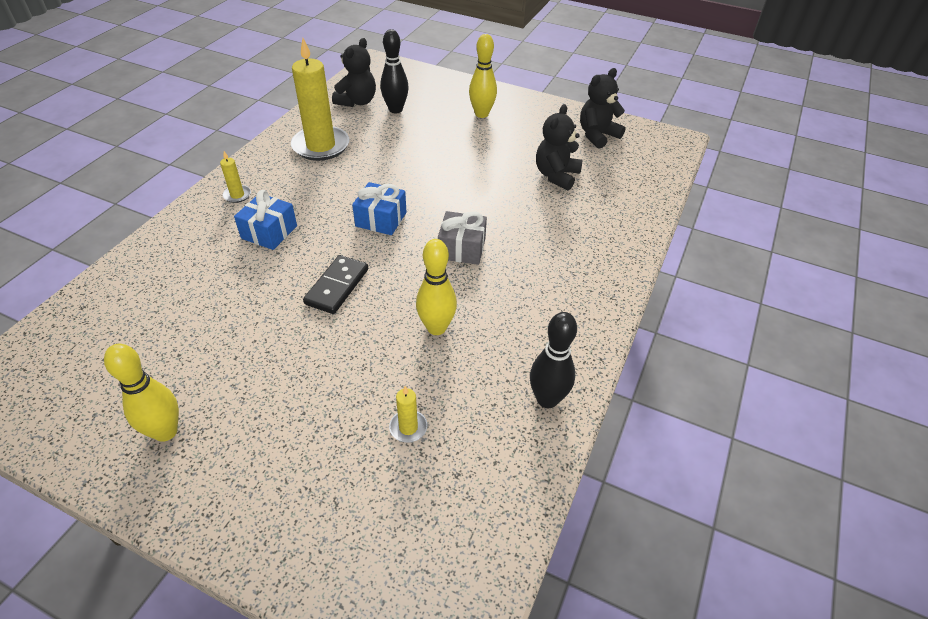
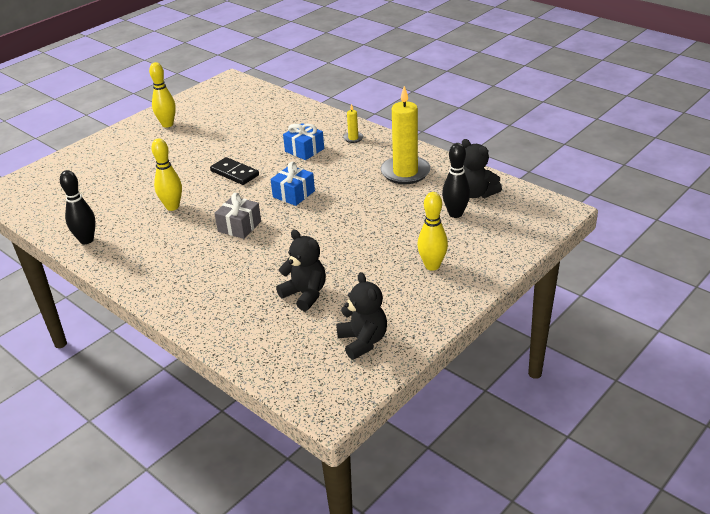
camera: 110 degrees right, 10 degrees down
(408, 427) = (111, 190): yellow candle -> none

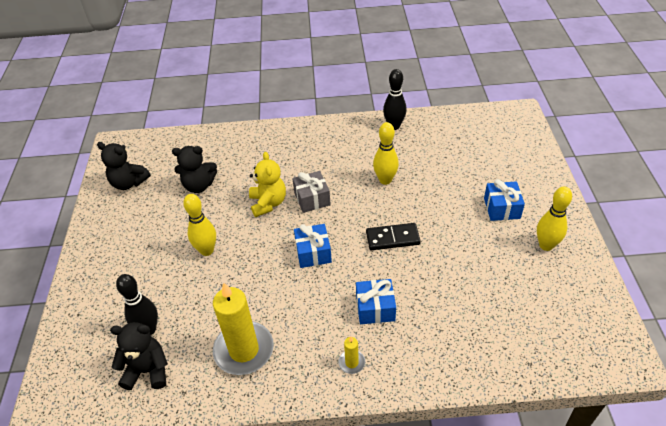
camera: 135 degrees right, 10 degrees up
(147, 150) = (501, 208): none -> blue gift
(273, 243) = (268, 203): none -> yellow teddy bear
(432, 266) = (127, 262): yellow bowling pin -> yellow bowling pin (207, 250)

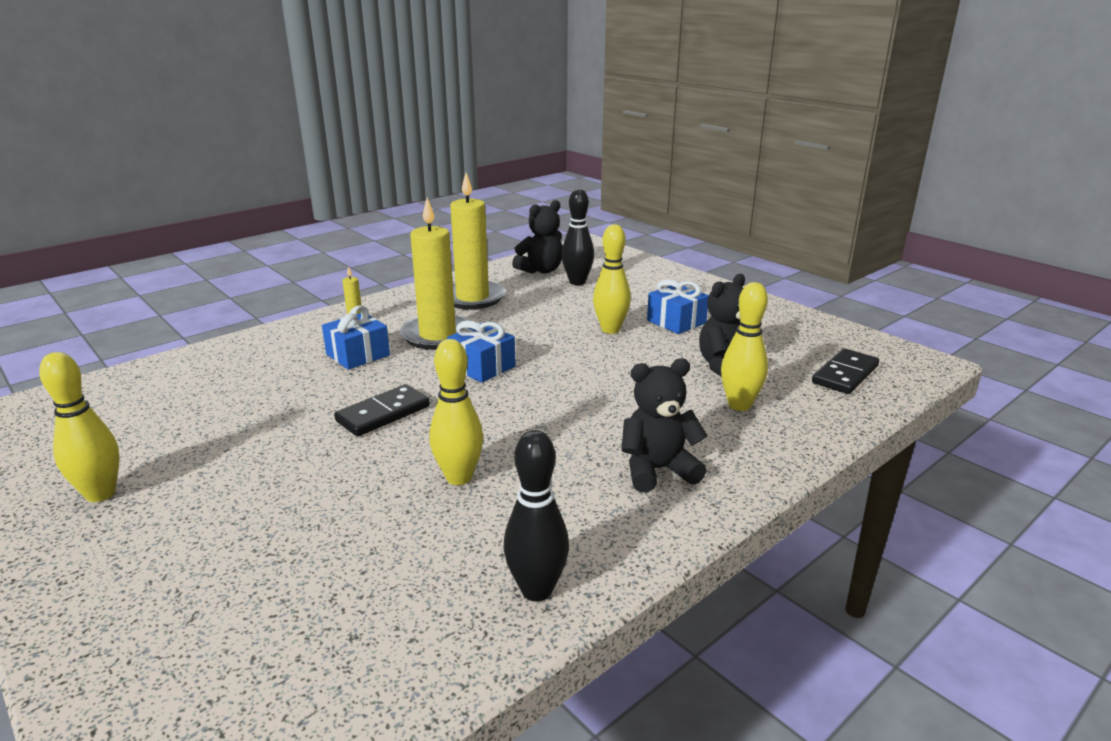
camera: 140 degrees right, 20 degrees down
(129, 183) = (811, 340): black teddy bear -> black teddy bear (657, 470)
(159, 154) = (845, 374): none -> black domino
(231, 161) = (739, 405): none -> yellow bowling pin
(268, 203) = (606, 385): yellow teddy bear -> none
(311, 305) = (437, 335): none -> yellow candle
(312, 199) = (552, 411): grey gift -> none
(501, 208) = (198, 519): blue gift -> blue gift (676, 322)

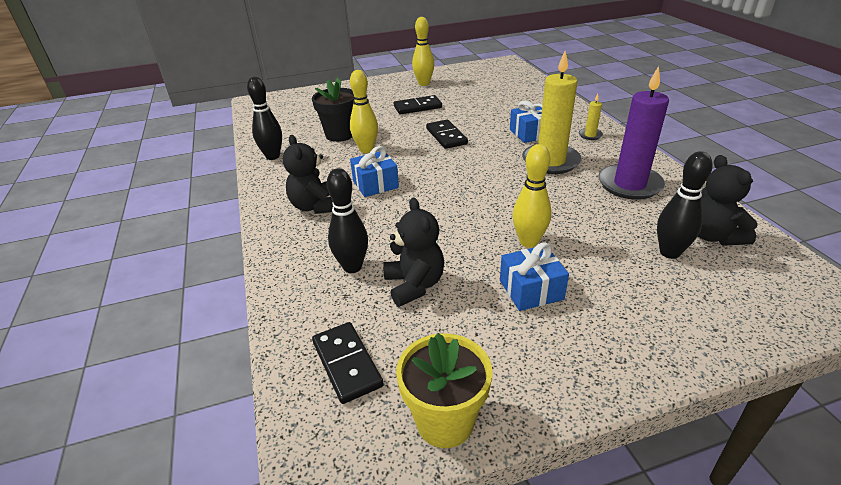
camera: 115 degrees right, 10 degrees up
(251, 469) = (417, 107): none -> black domino
(405, 530) = (340, 135): none -> black flower pot
(472, 298) = (629, 184): yellow candle -> purple candle
(482, 367) = (487, 171): blue gift -> blue gift (375, 184)
(657, 470) = (315, 206): black teddy bear -> black teddy bear turned 150 degrees clockwise
(739, 405) = (352, 267): yellow bowling pin -> black bowling pin
(834, 332) = (445, 421): none -> yellow flower pot

